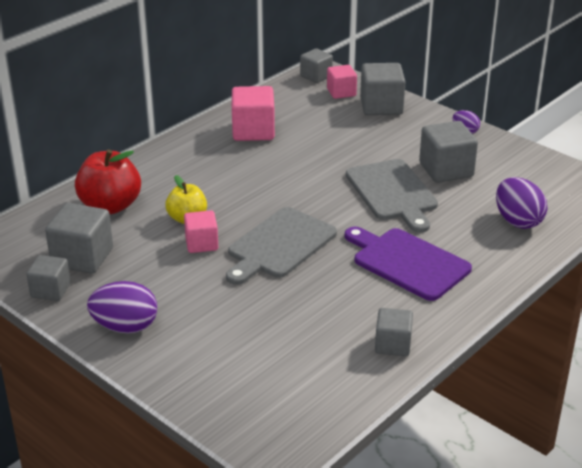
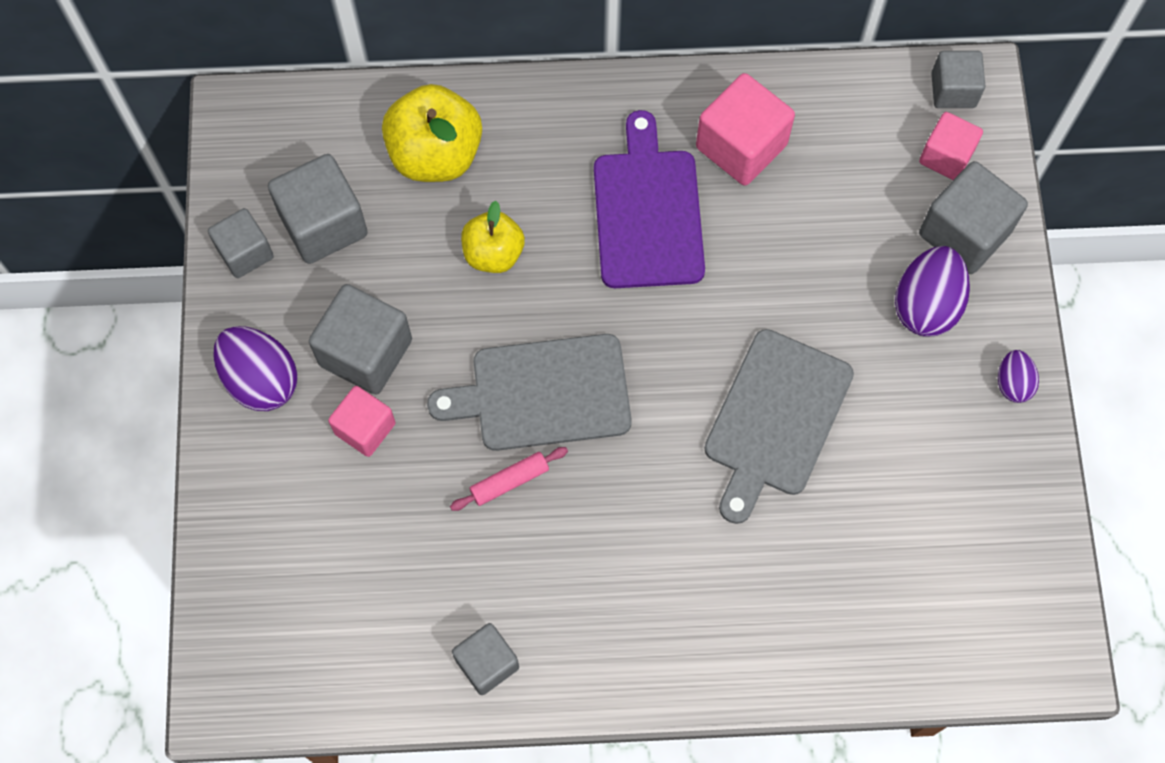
camera: 45 degrees right, 35 degrees up
(110, 206) = (435, 154): red apple -> yellow apple
(201, 244) = (464, 313): pink cube -> pink cube (365, 428)
(307, 281) = (509, 481): none -> pink rolling pin
(407, 262) = (649, 555): purple cutting board -> purple cutting board (647, 212)
(446, 170) = (893, 436): grey cube -> grey cube (366, 352)
(517, 221) = (863, 609): purple egg -> purple egg (926, 305)

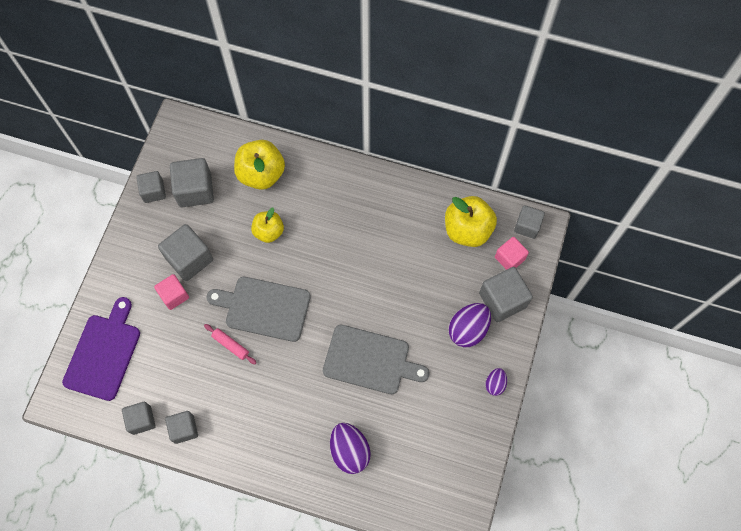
camera: 20 degrees right, 0 degrees up
(261, 380) = (136, 255): purple egg -> purple egg (349, 451)
(400, 676) = (141, 420): none -> grey cube
(509, 481) = (230, 345): pink rolling pin -> pink rolling pin turned 45 degrees clockwise
(647, 212) = (350, 236): purple cutting board -> purple cutting board (103, 353)
(741, 146) = (410, 219): pink cube -> none
(775, 419) = (370, 360): grey cutting board -> grey cutting board turned 120 degrees counterclockwise
(851, 131) = (467, 230): none -> yellow apple

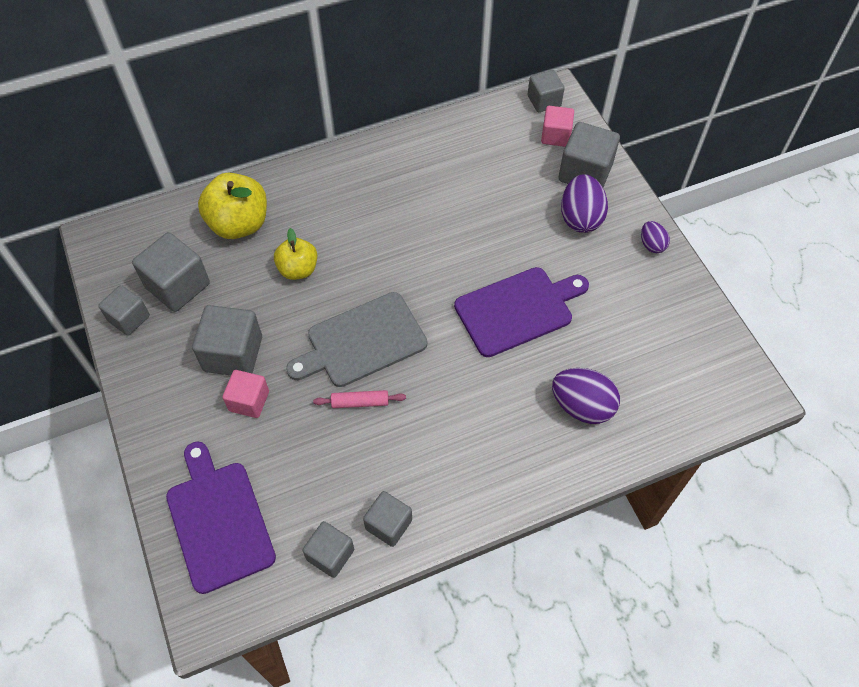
camera: 40 degrees left, 10 degrees down
(370, 360) = (517, 310): grey cutting board -> purple cutting board
(467, 230) = (494, 138): yellow apple -> none

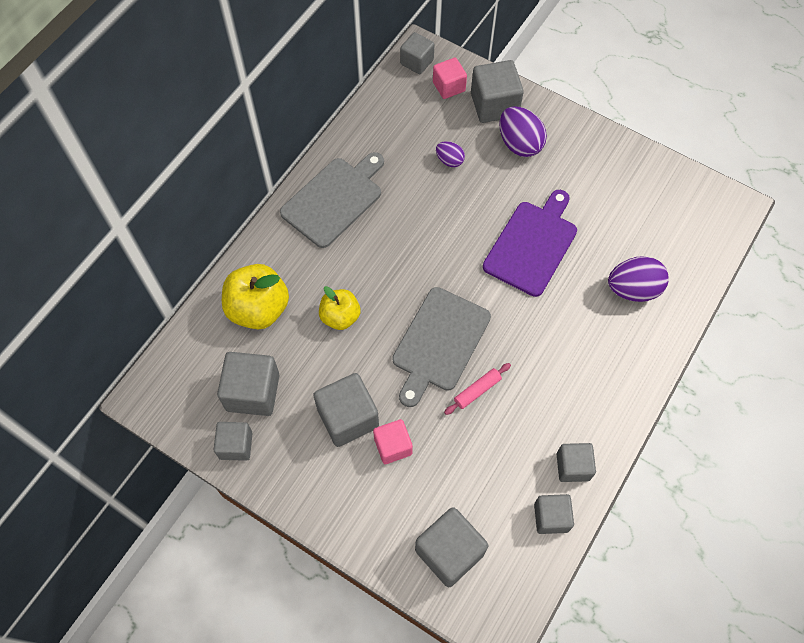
camera: 35 degrees left, 5 degrees up
(218, 521) = (449, 552): purple cutting board -> grey cube
(375, 173) = (334, 199): none -> grey cutting board
(651, 245) = (585, 135): purple egg -> purple egg (449, 160)

